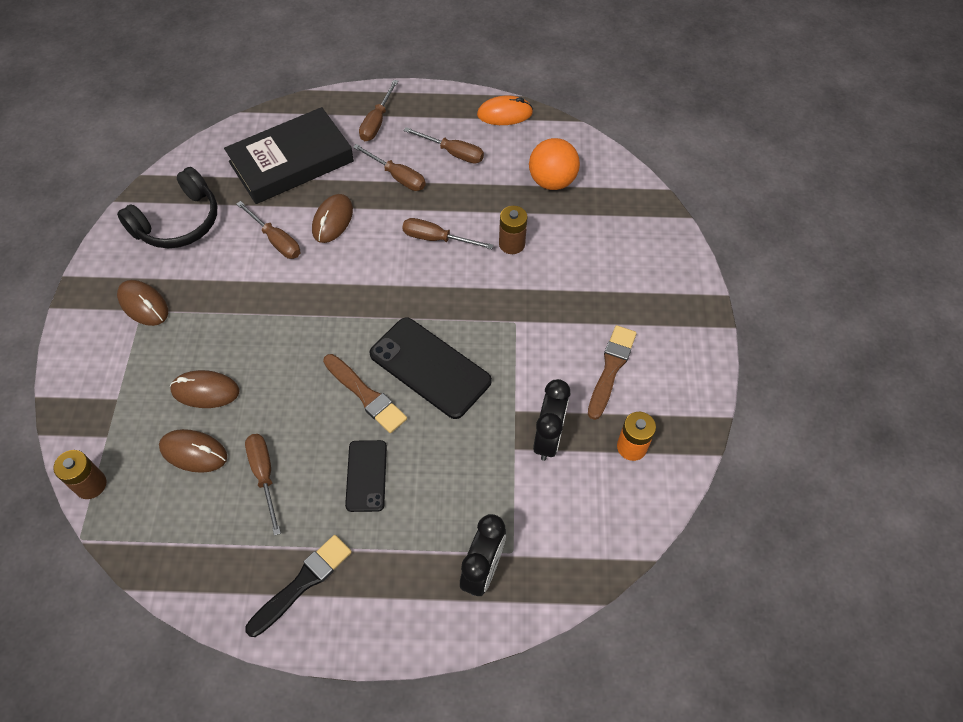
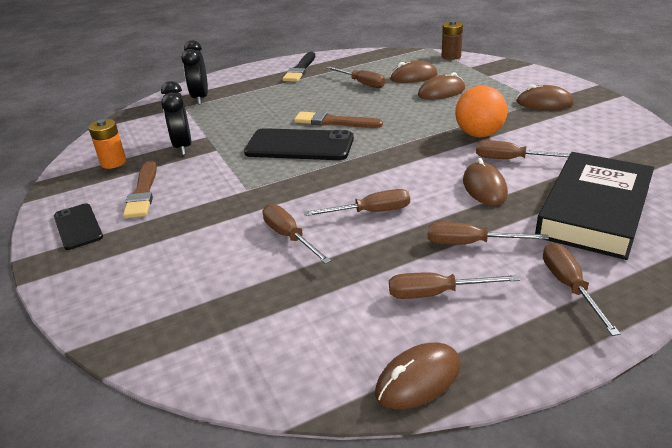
camera: 155 degrees right, 25 degrees down
(178, 222) = (605, 140): black headphones -> none
(366, 475) = (300, 100): black phone -> black phone (78, 226)
(504, 114) = (418, 379): orange mouse -> brown mouse
(512, 244) = (289, 237): brown battery -> brown screwdriver
(552, 181) = (282, 315): orange ball -> orange ball (479, 134)

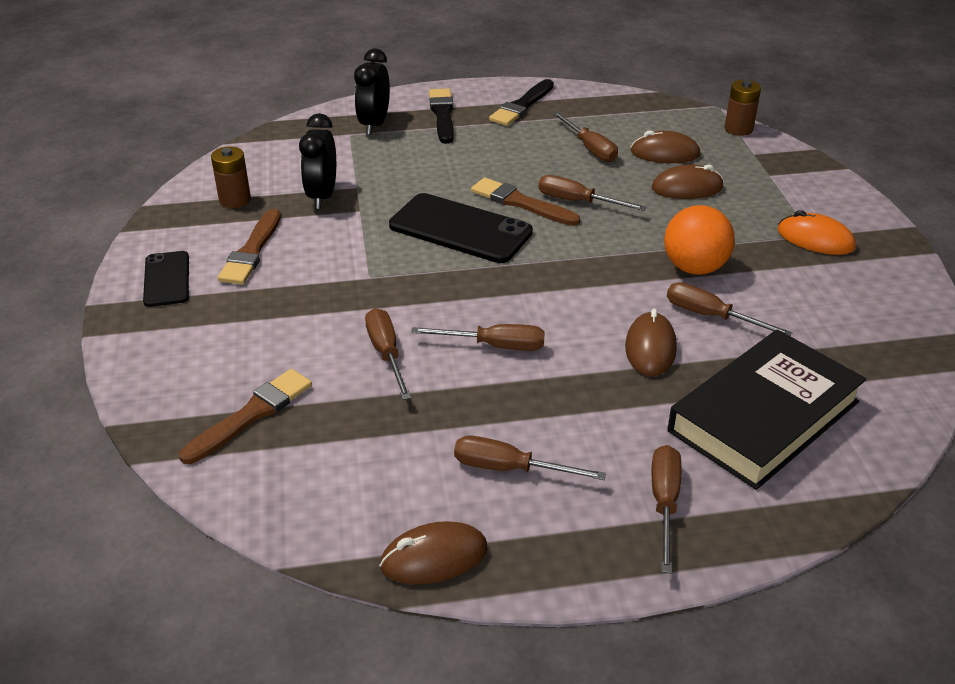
camera: 15 degrees right, 5 degrees up
(113, 162) = (235, 200): orange battery -> brown battery
(198, 308) = (251, 415): none -> brown brush
(247, 84) = (442, 114): none -> black brush
(470, 243) = (585, 418): brown screwdriver -> brown screwdriver (577, 201)
(544, 103) = (815, 239): brown mouse -> orange mouse

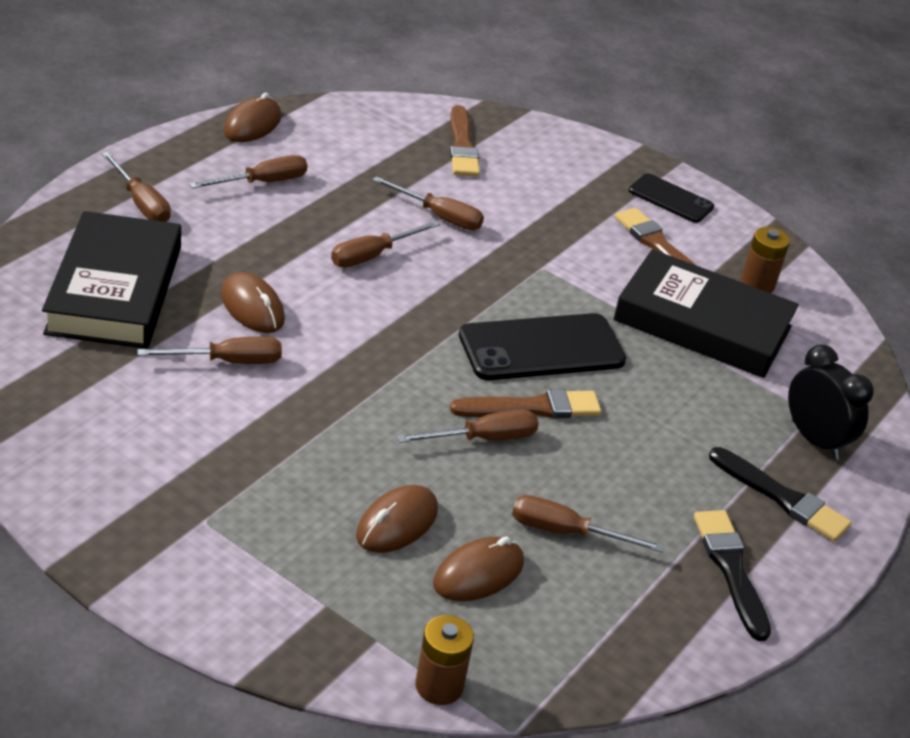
camera: 130 degrees right, 0 degrees up
(322, 196) = (702, 323): black clock -> black book
(694, 268) = (289, 409): orange ball -> none
(815, 239) = (196, 514): orange mouse -> none

